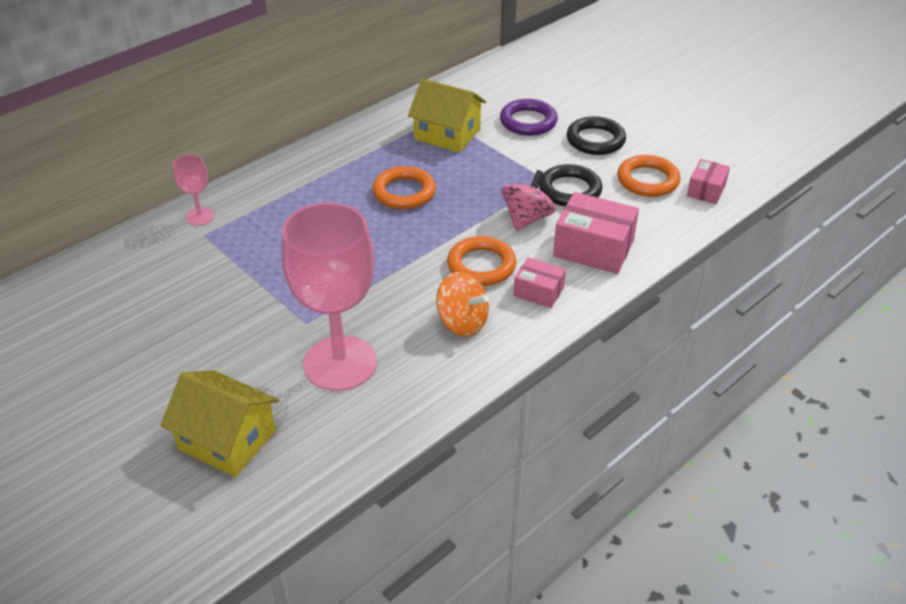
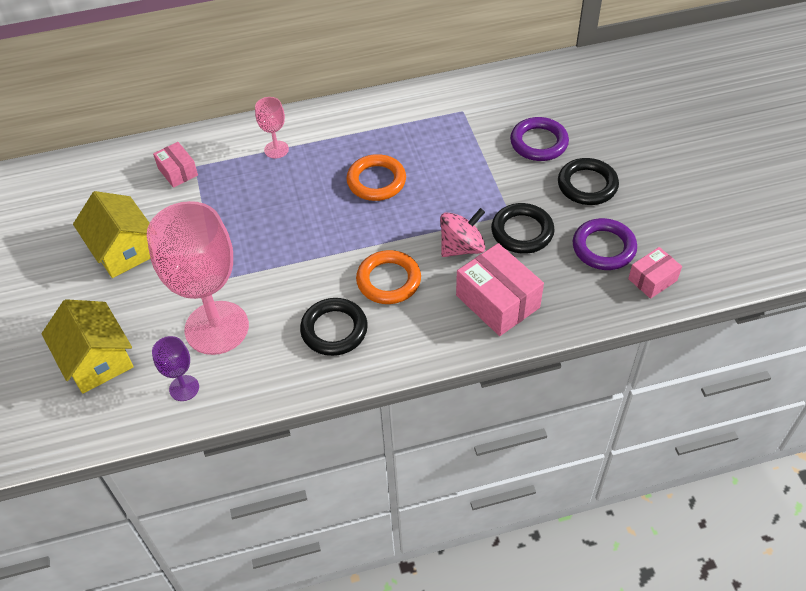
camera: 30 degrees right, 10 degrees up
(200, 216) = (203, 147): pink goblet -> pink goblet (276, 149)
(347, 428) = (184, 388): none -> purple goblet
(447, 134) = (455, 132): yellow house -> yellow house (123, 249)
(462, 322) = (334, 330): orange spinning top -> black ring
(538, 292) = (417, 326): pink box -> pink box (178, 172)
(647, 180) = (603, 248): orange ring -> purple ring

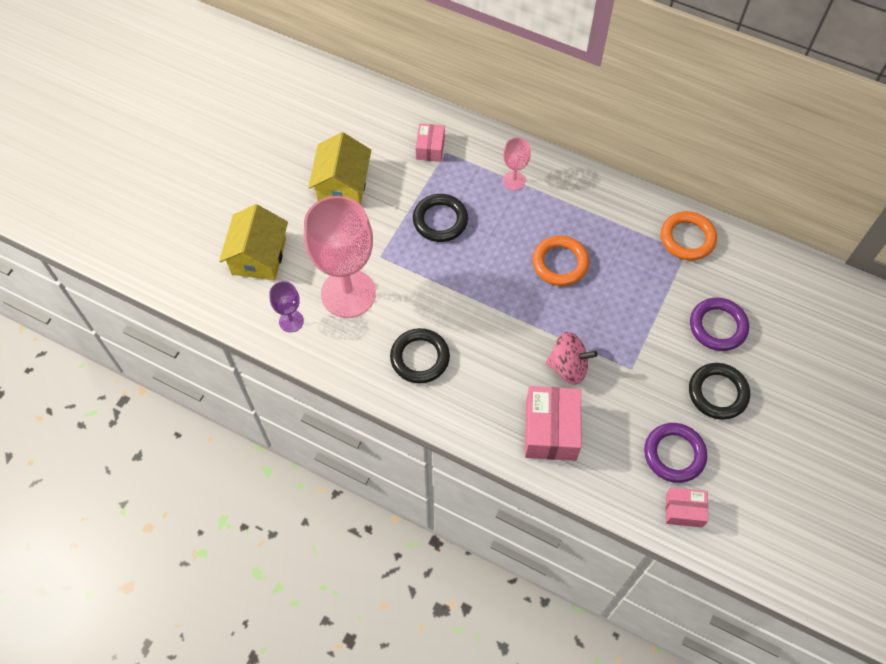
camera: 40 degrees right, 10 degrees up
(388, 280) = (491, 350): orange ring -> orange ring (687, 238)
(522, 232) = (625, 391): black ring -> black ring (440, 220)

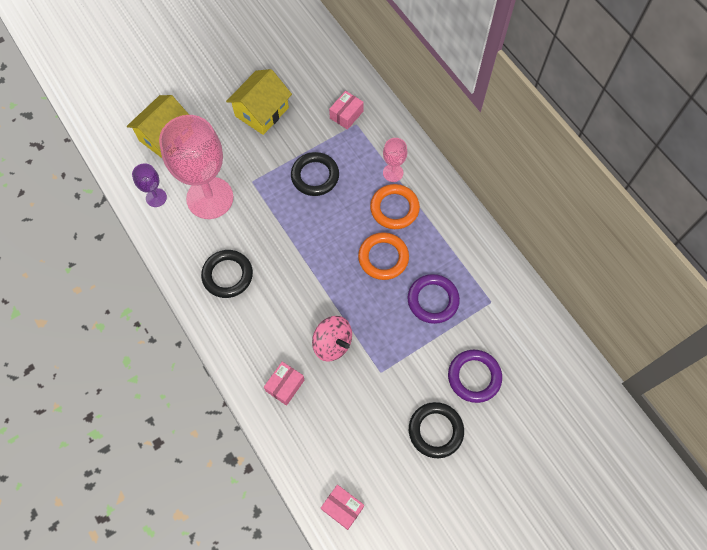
camera: 30 degrees right, 5 degrees up
(550, 430) = (285, 385): pink box -> pink box, size x0.58
(674, 454) = (366, 459): purple ring -> purple ring (433, 300)
(687, 238) = (500, 291): orange ring -> orange ring (394, 208)

